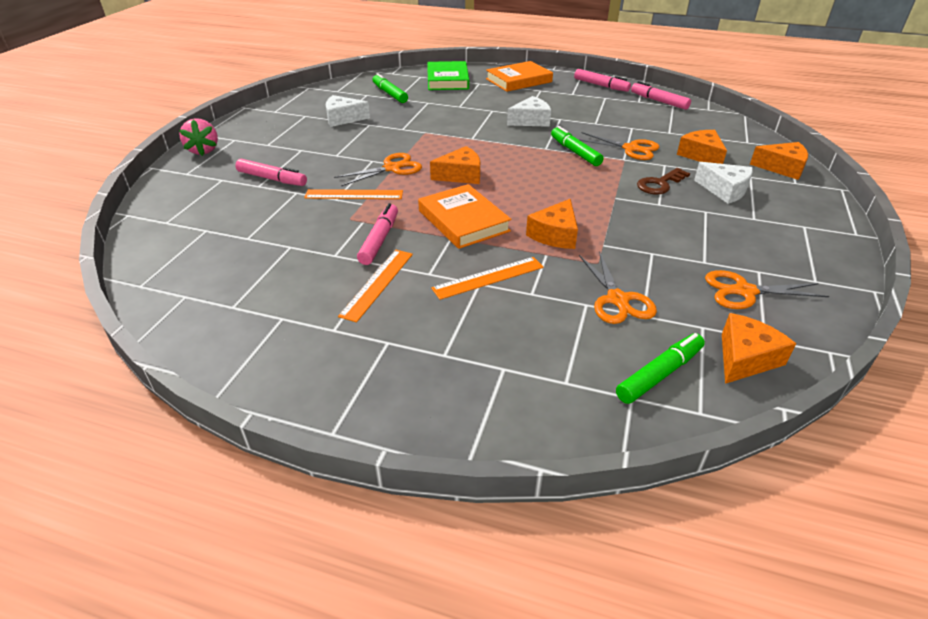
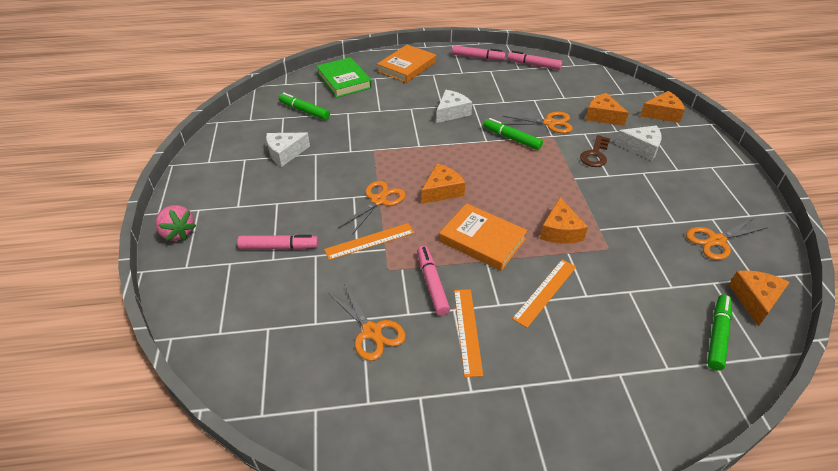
camera: 25 degrees left, 5 degrees up
(617, 300) = (646, 279): orange scissors -> orange scissors (372, 332)

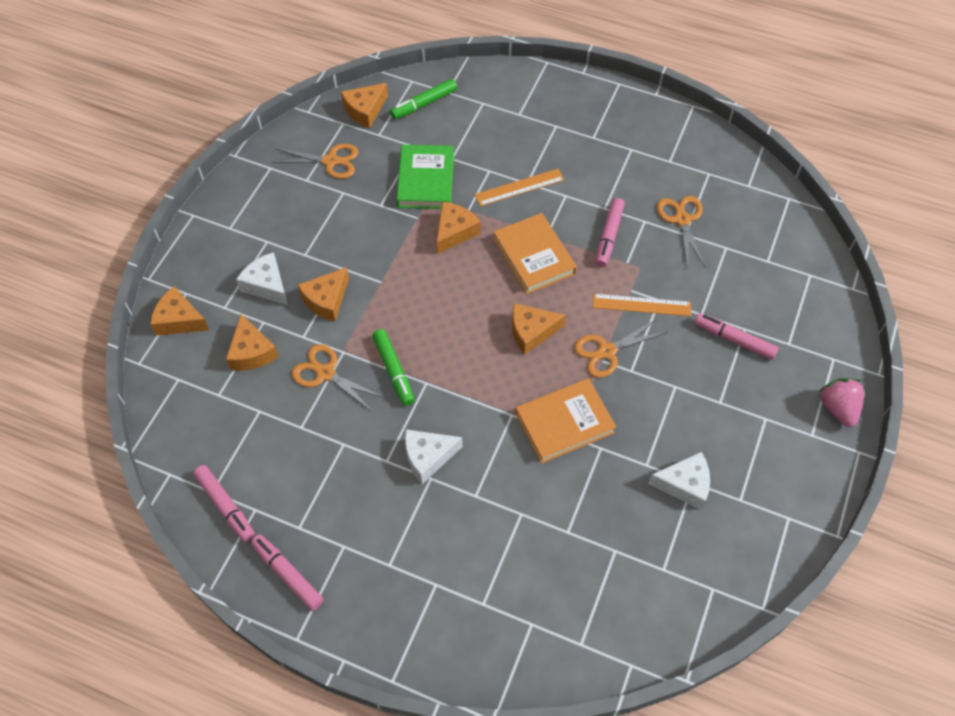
camera: 150 degrees left, 15 degrees up
(304, 111) = (627, 568): green marker -> none
(344, 80) = (534, 622): green book -> green book (426, 180)
(406, 67) = (415, 609): orange book -> orange book (564, 423)
(467, 330) = (605, 187): orange ruler -> none
(595, 155) = (326, 300): brown key -> orange cheese

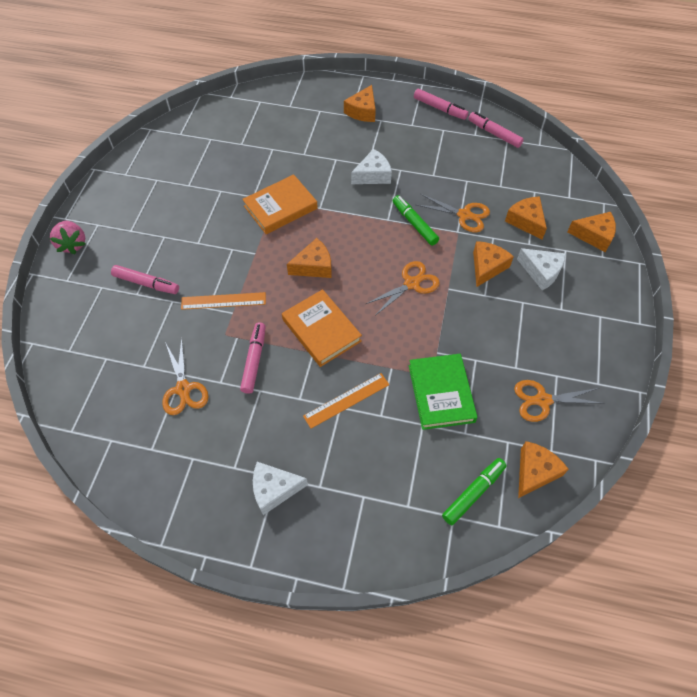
camera: 170 degrees right, 0 degrees up
(454, 232) = (398, 343): orange cheese -> orange cheese (362, 111)
(606, 351) = (252, 260): orange scissors -> orange scissors (412, 283)
(684, 484) = (194, 183): white cheese -> white cheese (274, 489)

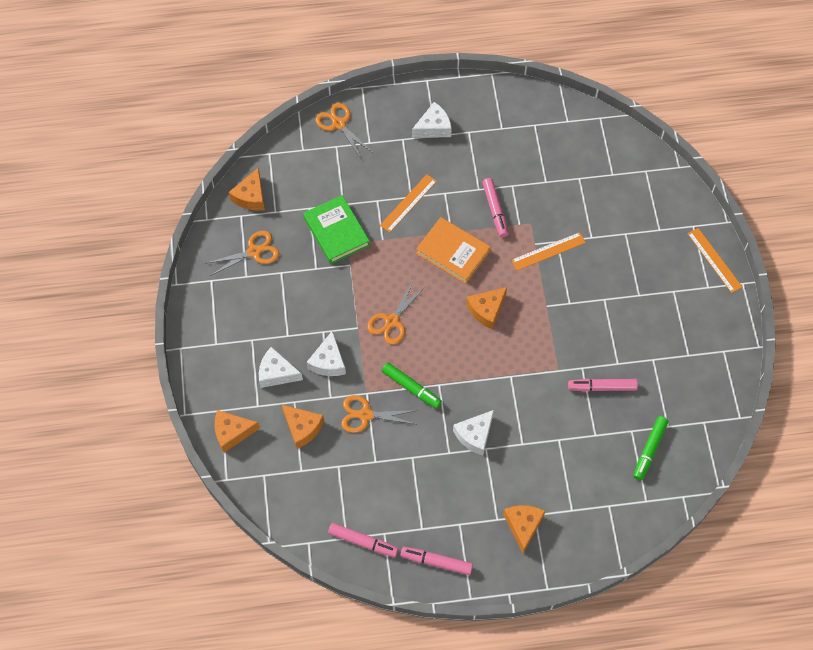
camera: 160 degrees right, 5 degrees up
(73, 244) = (714, 260): pink strawberry -> orange ruler
(146, 283) = (623, 245): pink marker -> pink marker (602, 387)
(183, 389) = (537, 171): orange scissors -> orange scissors (338, 124)
(280, 207) = (549, 363): orange book -> none
(473, 493) = (292, 169): green marker -> green marker (649, 450)
(487, 267) = (328, 361): orange cheese -> white cheese

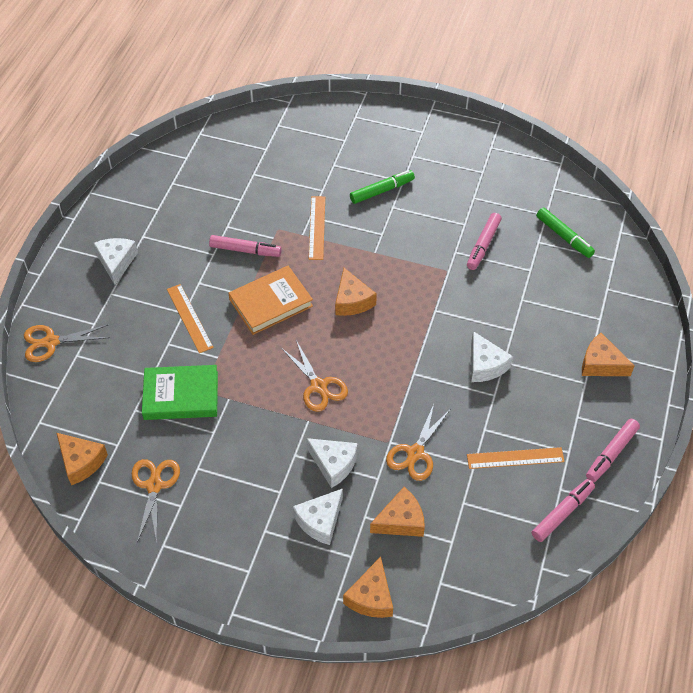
camera: 65 degrees left, 10 degrees down
(411, 388) = (405, 399): green marker -> green marker (382, 191)
(714, 260) = (398, 117): orange ruler -> orange ruler (515, 458)

